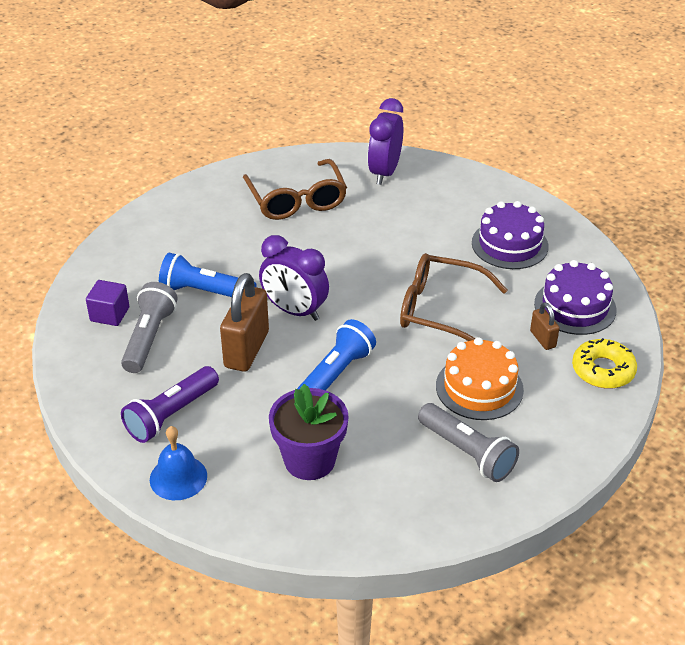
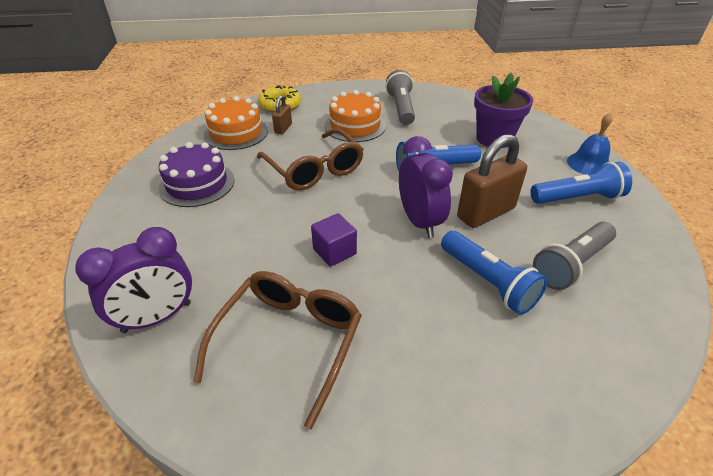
camera: 140 degrees left, 0 degrees up
(110, 314) = (608, 312): purple cube -> purple cube (334, 251)
(171, 414) = (577, 198): purple flashlight -> blue flashlight
(575, 307) = (236, 133): purple cake -> orange cake

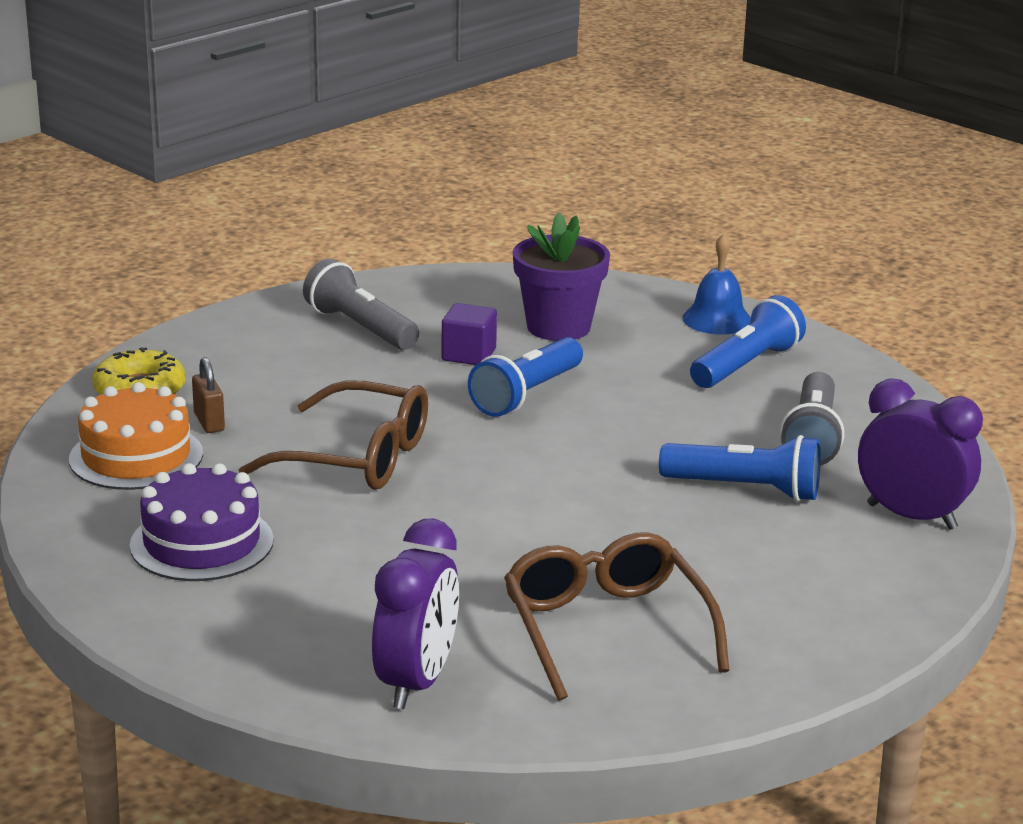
camera: 40 degrees left, 15 degrees down
(334, 251) = (532, 534): purple cube -> purple cube (469, 354)
(355, 126) = (324, 378): orange cake -> none
(419, 221) = (592, 462): purple clock -> purple clock (911, 516)
(486, 213) = (660, 422): brown padlock -> none

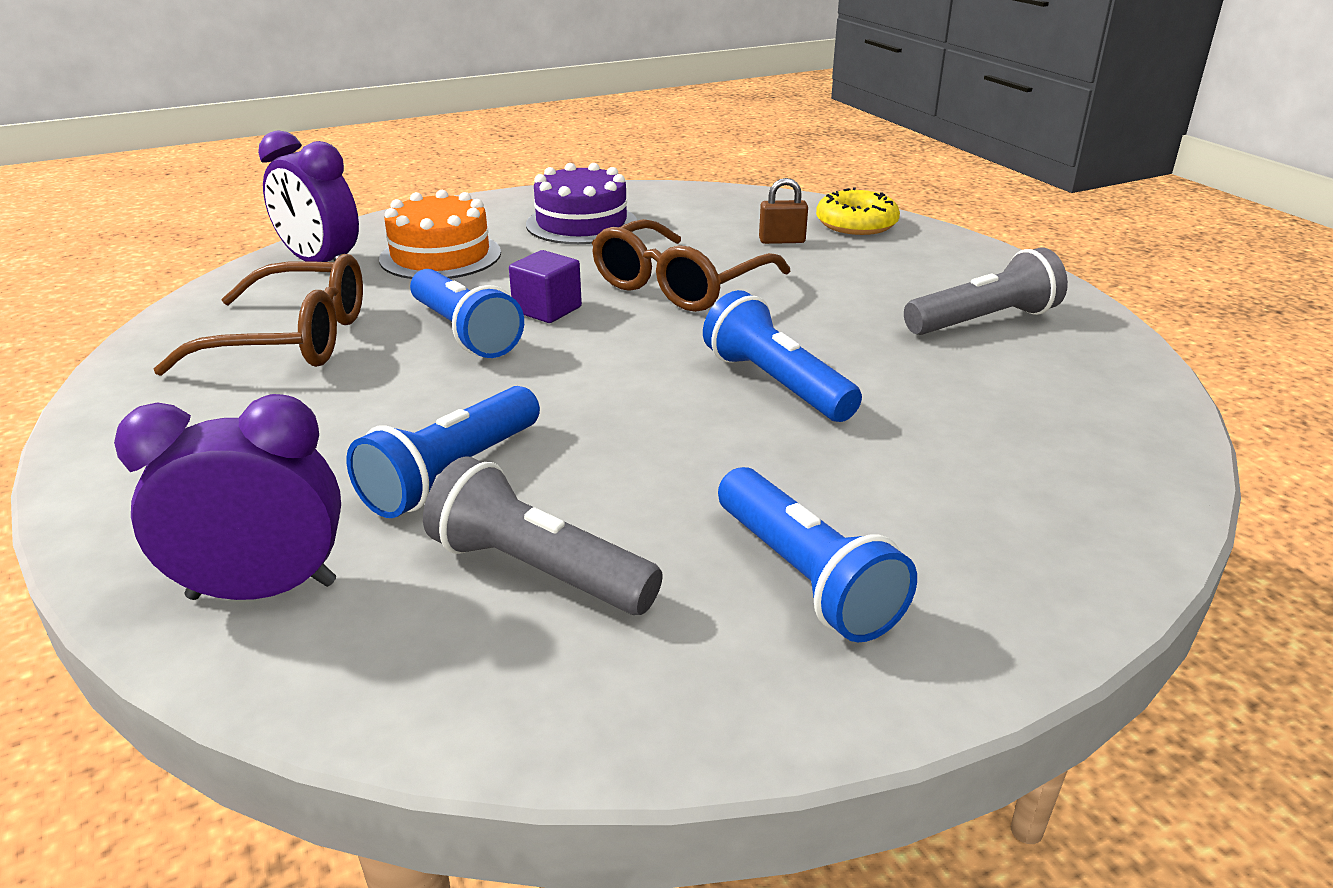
camera: 110 degrees right, 5 degrees up
(136, 456) = (733, 215): orange cake -> orange cake (440, 256)
(469, 354) = (898, 368): purple cube -> purple cube (547, 309)
(530, 542) = (464, 333): none -> blue flashlight
(558, 327) = (976, 441): purple flower pot -> none
(717, 319) = (1000, 597): blue bell -> none
(911, 516) = (263, 590): purple clock -> purple clock turned 150 degrees counterclockwise

